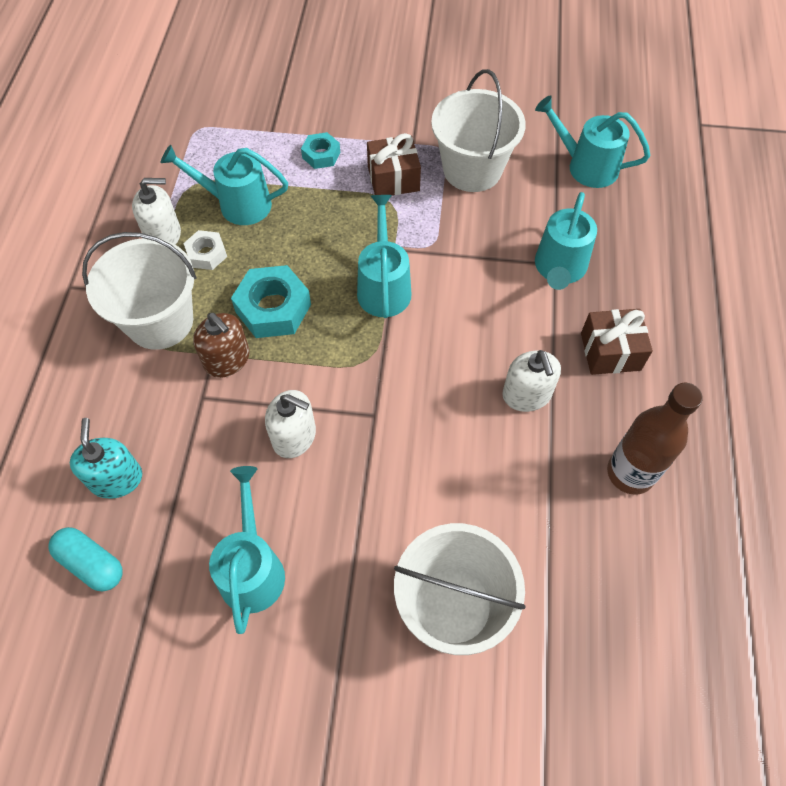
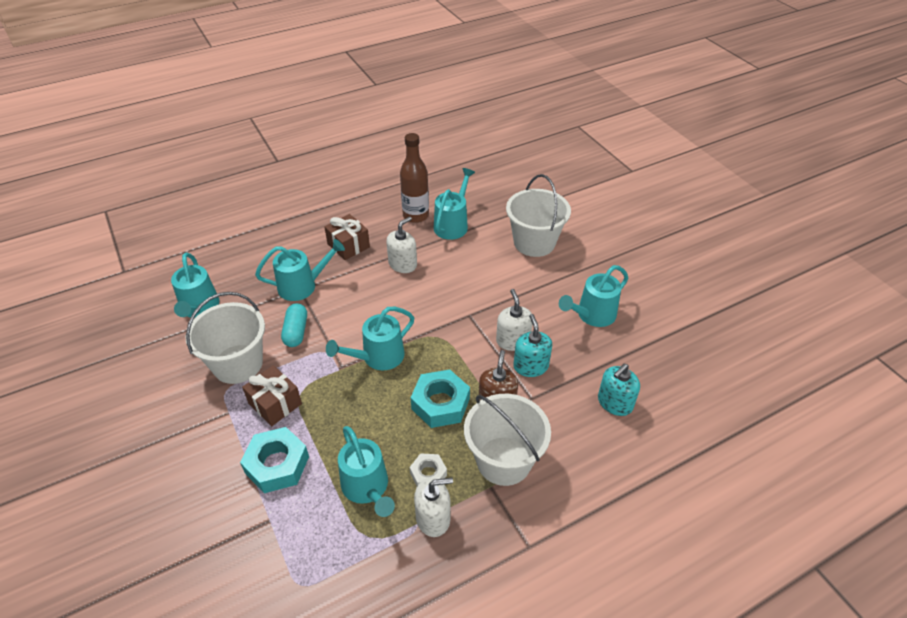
camera: 125 degrees left, 15 degrees down
(91, 563) = (661, 379): turquoise capsule -> turquoise capsule (296, 332)
(163, 234) = (433, 518): white soap dispenser -> white soap dispenser turned 120 degrees clockwise
(242, 428) = (531, 366): none -> turquoise soap dispenser
(321, 155) = (277, 464): turquoise nut -> turquoise nut, size x1.74
(576, 513) = (453, 224): none -> turquoise watering can

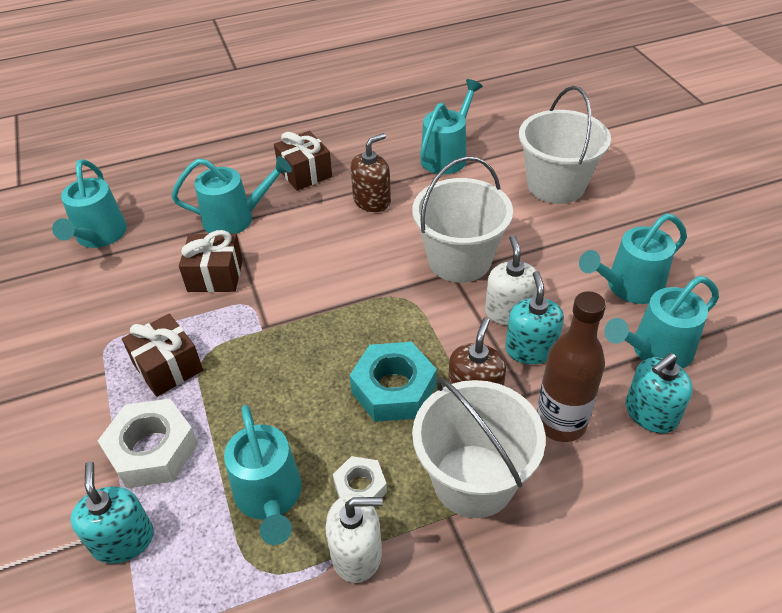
camera: 10 degrees right, 0 degrees up
(238, 364) = (131, 310): white bucket -> white bucket (459, 260)
(270, 528) = (123, 540): none -> turquoise soap dispenser
(277, 464) = (152, 450): turquoise nut -> white nut
(296, 332) = (215, 275): turquoise capsule -> brown gift
(377, 357) = (317, 318): turquoise watering can -> turquoise watering can (655, 351)
(402, 264) = (372, 201): white soap dispenser -> brown soap dispenser
(415, 216) = (399, 142): brown bottle -> brown bottle (560, 423)

